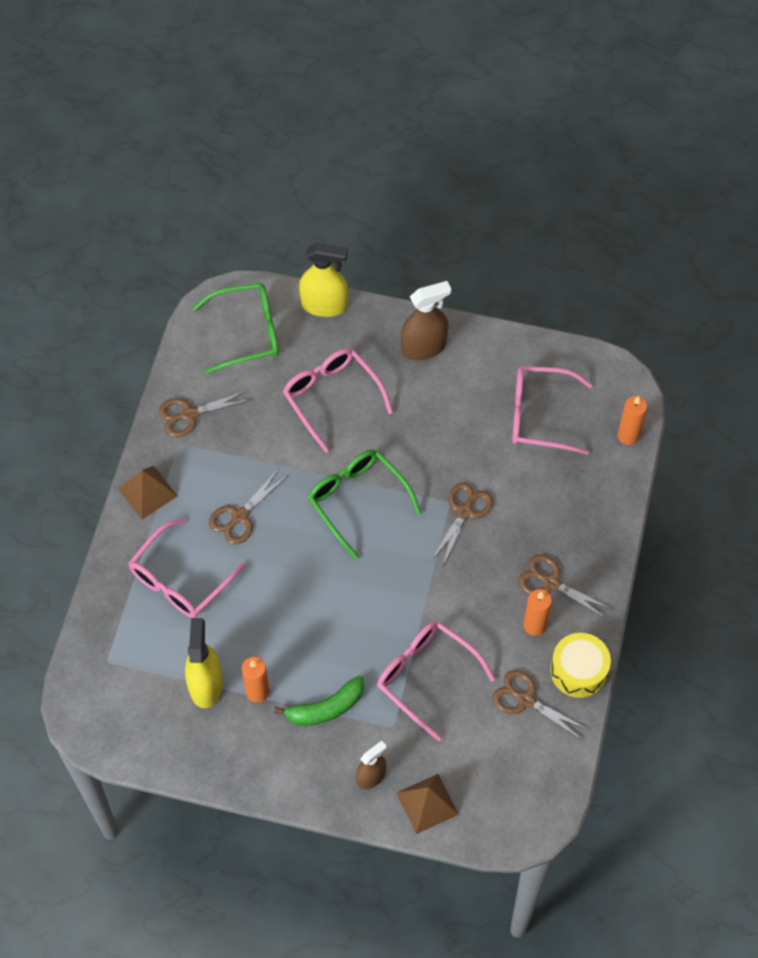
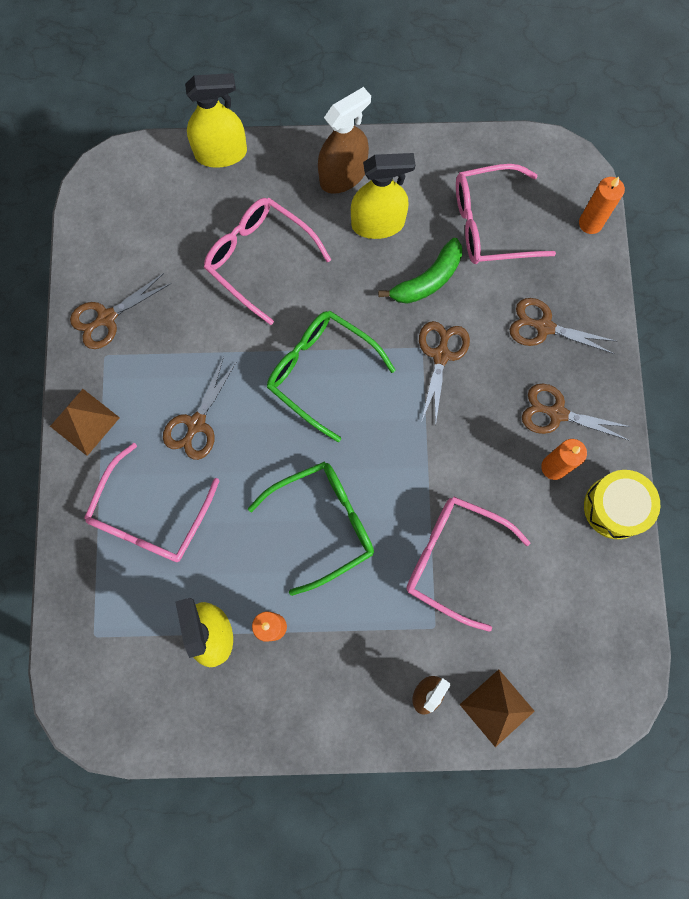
camera: 15 degrees left, 15 degrees up
(247, 333) = (145, 206): green glasses -> green glasses (323, 524)
(326, 708) = (354, 625): green banana -> green banana (427, 280)
(442, 393) = (378, 224): none -> yellow spray bottle
(526, 700) = (569, 557): brown scissors -> brown scissors (544, 327)

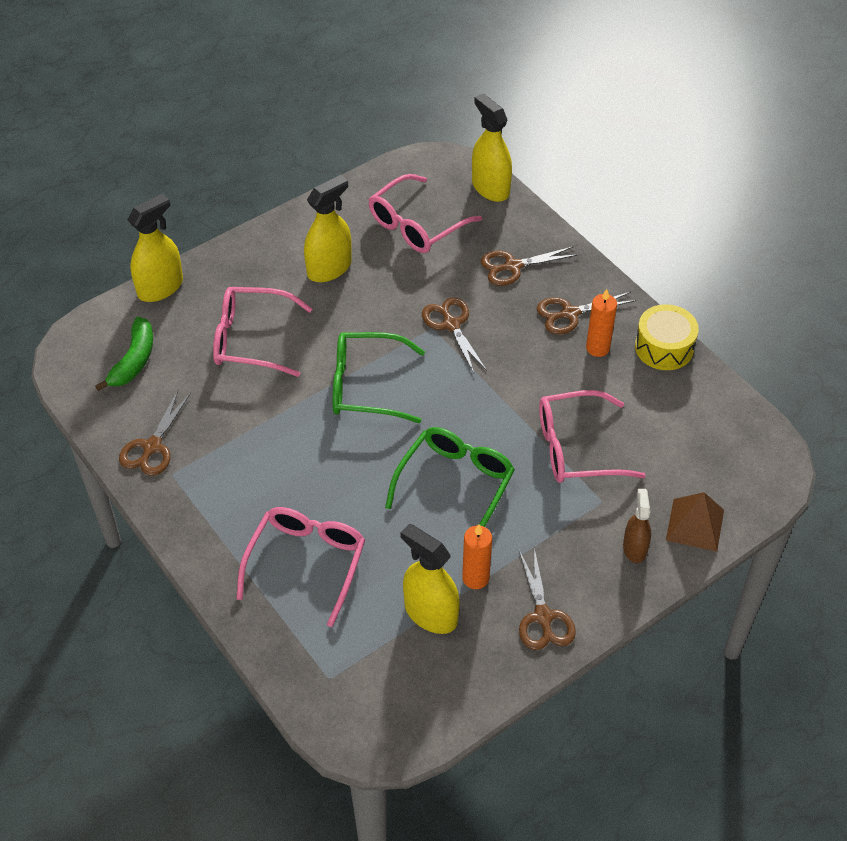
camera: 35 degrees left, 25 degrees down
(85, 421) = (192, 529): brown pyramid -> none
(150, 516) = (306, 563): pink glasses -> pink glasses turned 150 degrees counterclockwise
(196, 424) = (292, 477): brown scissors -> brown scissors (543, 617)
(343, 175) = (275, 252): brown spray bottle -> none
(427, 280) = (399, 283): green banana -> green banana (134, 360)
(590, 223) = (490, 188): orange candle -> yellow spray bottle

